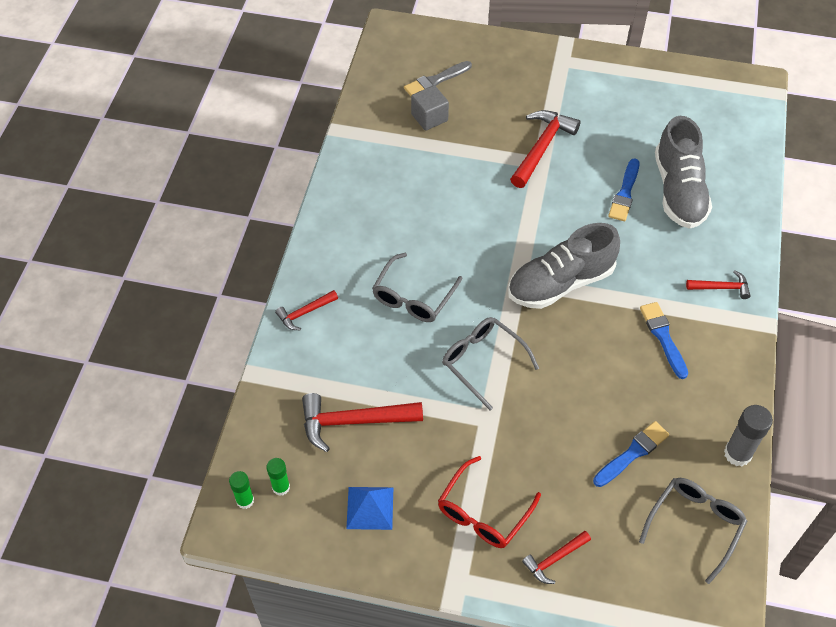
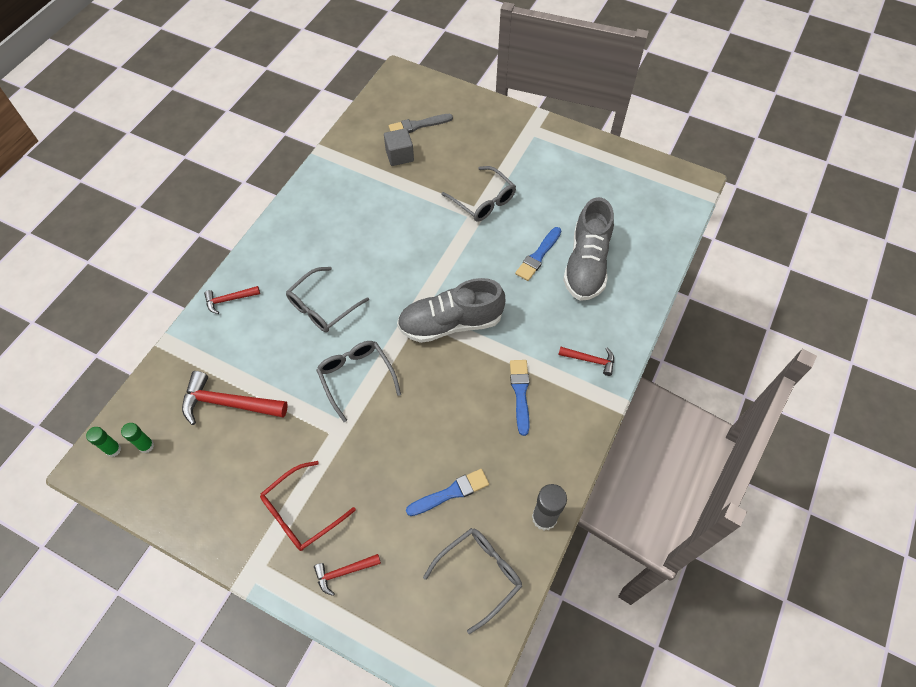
camera: 15 degrees right, 5 degrees up
(370, 507) = (210, 483): blue pyramid -> none
(542, 147) = (483, 200): red hammer -> grey glasses

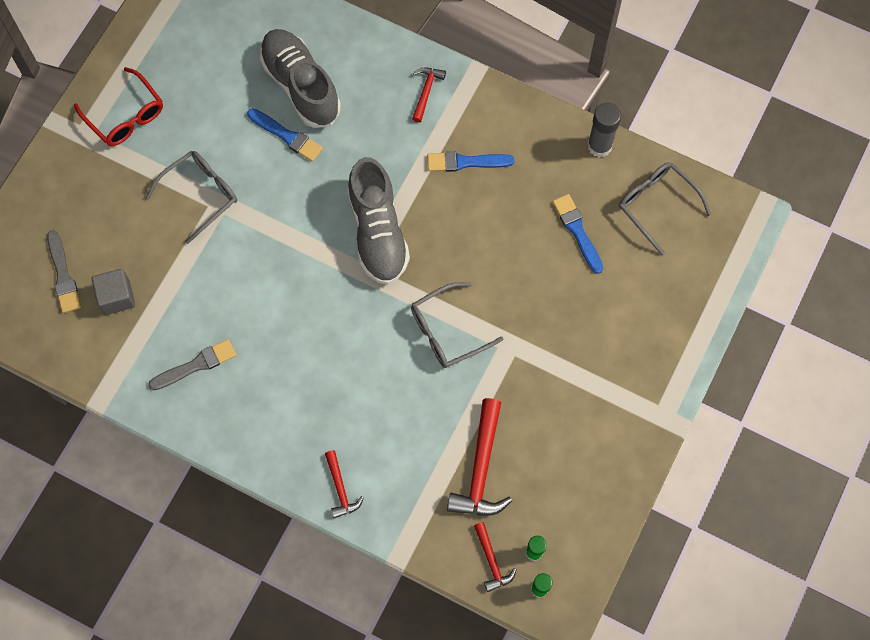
camera: 90 degrees left, 10 degrees up
(302, 512) = (603, 375): red glasses -> red glasses (125, 115)
(323, 306) = (352, 376): grey glasses -> none
(342, 204) = (196, 365): none -> grey brush
(344, 572) = (661, 329): red hammer -> red hammer (492, 561)
(586, 264) = (301, 86): grey shoe -> grey shoe turned 135 degrees counterclockwise

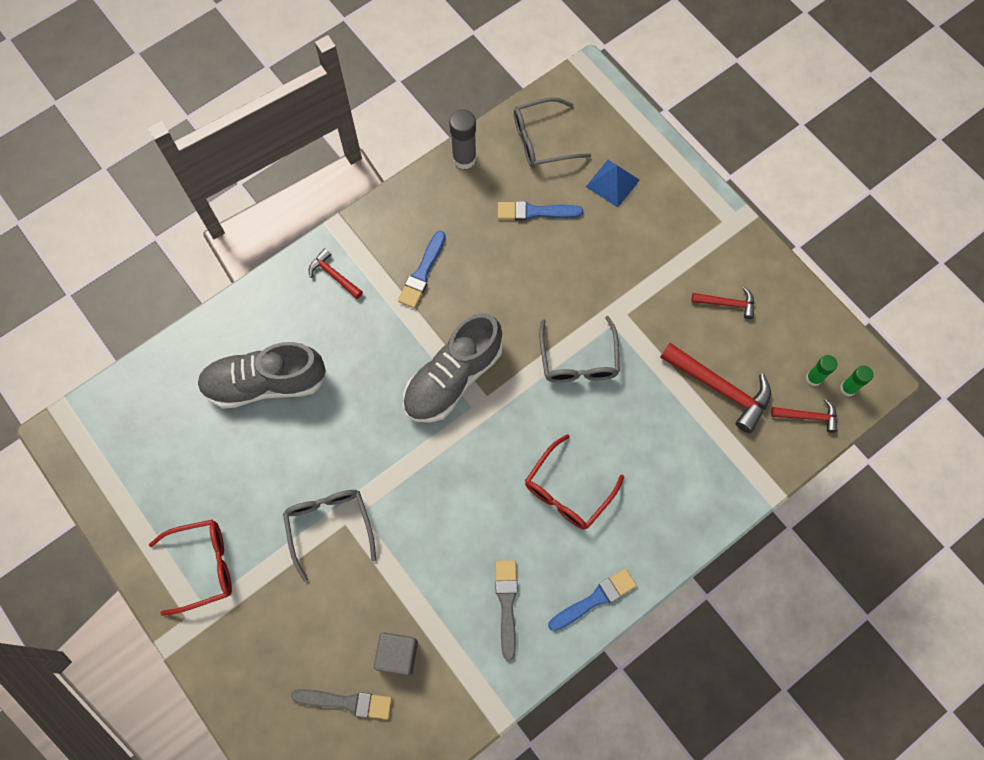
camera: 65 degrees left, 0 degrees up
(287, 136) = (311, 418): blue brush -> blue brush (594, 599)
(319, 373) = (568, 490): none -> red glasses
(340, 489) = (689, 519): red hammer -> red hammer (727, 303)
(378, 232) = (453, 378): grey shoe -> grey shoe turned 120 degrees clockwise
(645, 287) = (612, 183): none -> blue pyramid

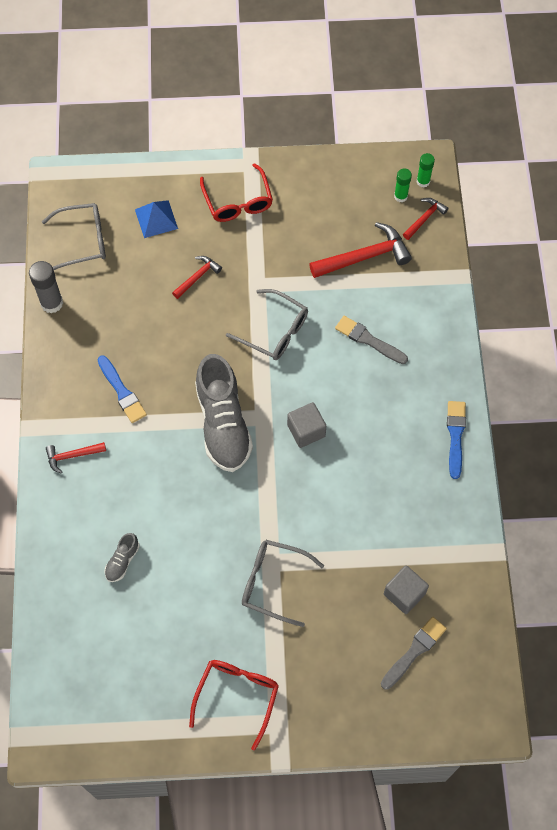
camera: 55 degrees left, 5 degrees down
(265, 383) = (122, 561): grey shoe -> grey shoe, size x0.43
(499, 455) = (306, 431): none -> grey cube
(507, 604) = (419, 496): grey brush -> grey brush (368, 340)
(535, 212) = (136, 284): blue brush -> none
(543, 140) = (82, 241): grey glasses -> grey glasses turned 120 degrees counterclockwise
(568, 490) = (366, 402): red glasses -> red glasses (238, 201)
(727, 303) = (307, 210): red hammer -> red hammer (197, 277)

